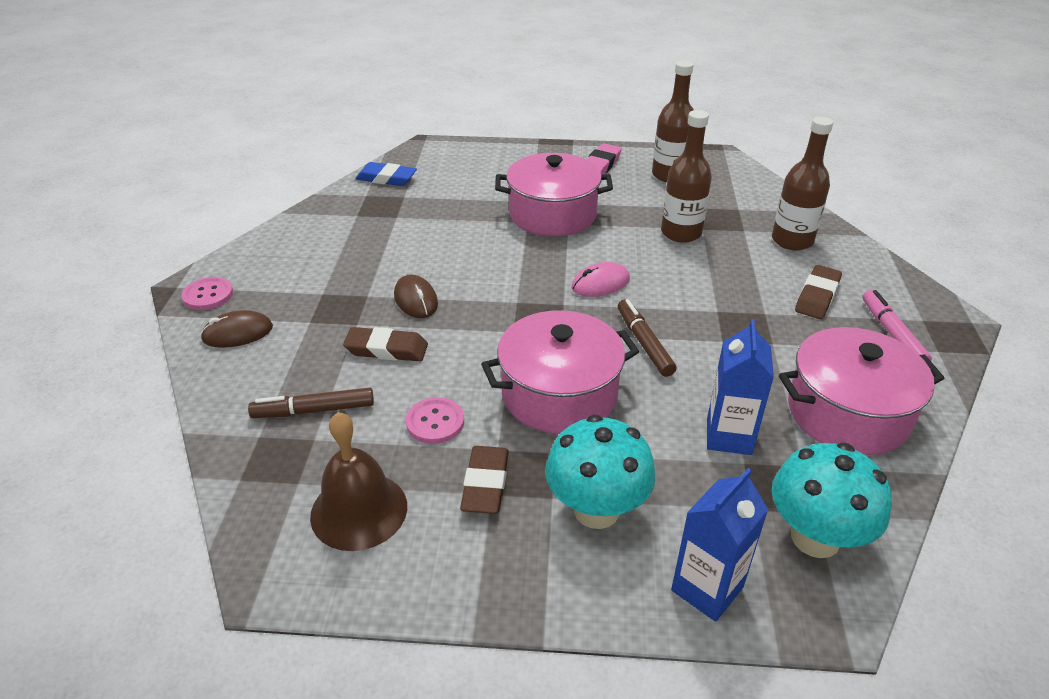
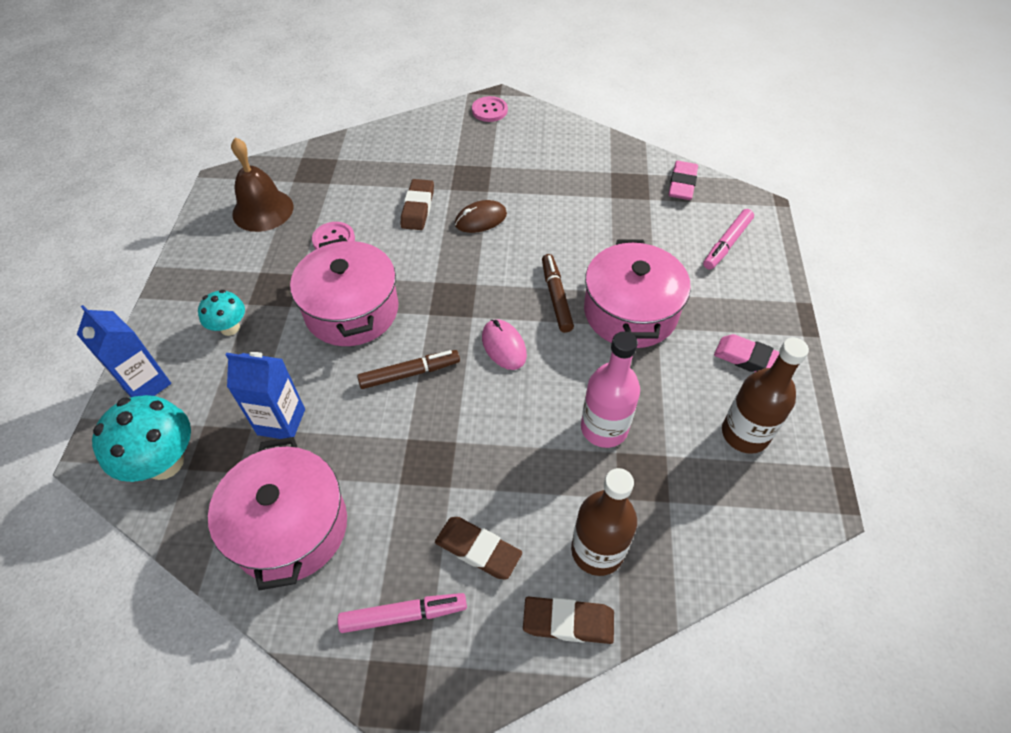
camera: 90 degrees right, 15 degrees up
(237, 333) = (443, 132): brown mouse -> none
(314, 410) = (356, 179): brown marker -> brown marker (556, 297)
(386, 178) = (682, 184): blue eraser -> pink eraser
(470, 164) = (727, 243): none -> pink marker
(485, 484) = (269, 268): brown eraser -> brown eraser (568, 622)
(596, 510) = (230, 328): turquoise mushroom -> turquoise mushroom, size x0.58
(681, 233) = (604, 428): brown bottle -> pink bottle

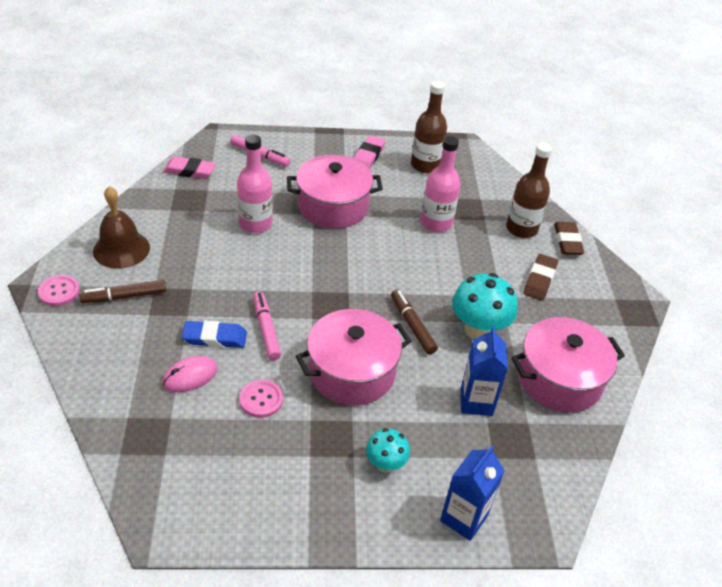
camera: 100 degrees left, 10 degrees down
(164, 462) = (535, 477): turquoise mushroom -> turquoise mushroom (478, 330)
(263, 210) = (214, 474): brown bell -> brown bell (121, 249)
(403, 615) = (593, 312): pink marker -> pink marker (266, 330)
(418, 208) = (215, 338): brown eraser -> blue eraser
(480, 219) = (231, 291): brown mouse -> none
(504, 346) = (376, 272): pink mouse -> pink mouse (190, 376)
(556, 297) = (323, 244): brown marker -> brown marker (125, 296)
(591, 238) = (255, 224): none -> pink bottle

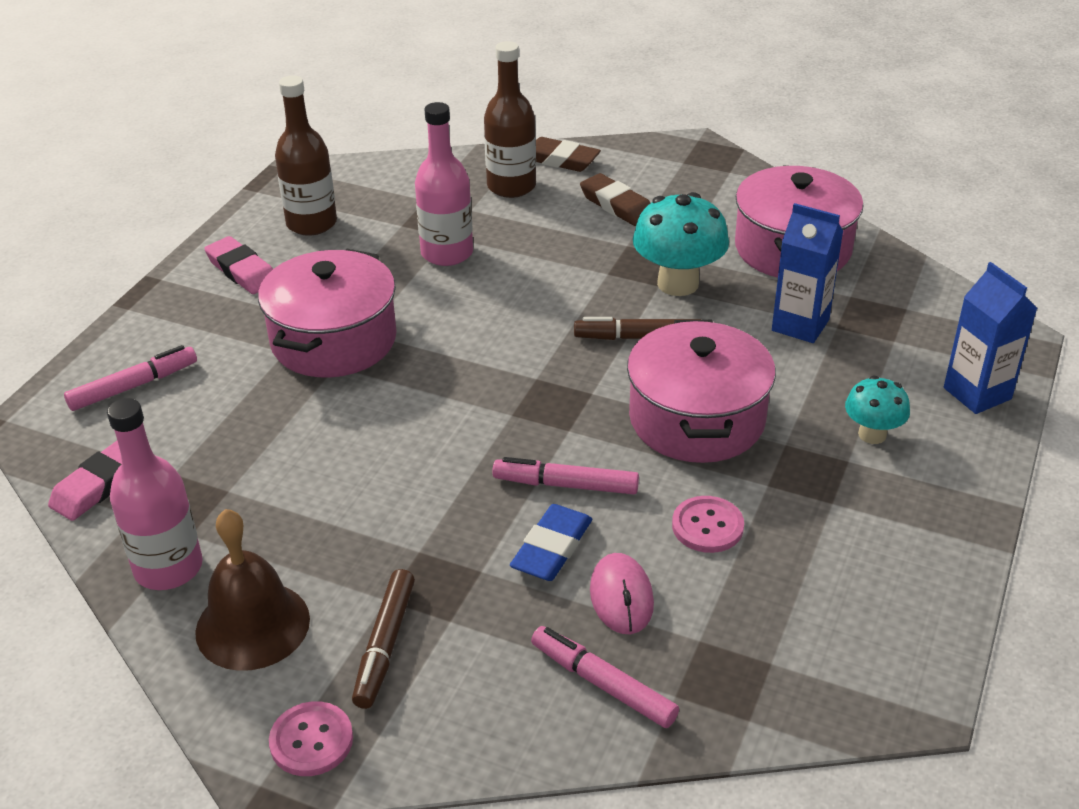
camera: 60 degrees left, 5 degrees down
(125, 385) = (604, 685): none -> pink marker
(255, 224) = (311, 436): pink bottle -> pink bottle (168, 568)

